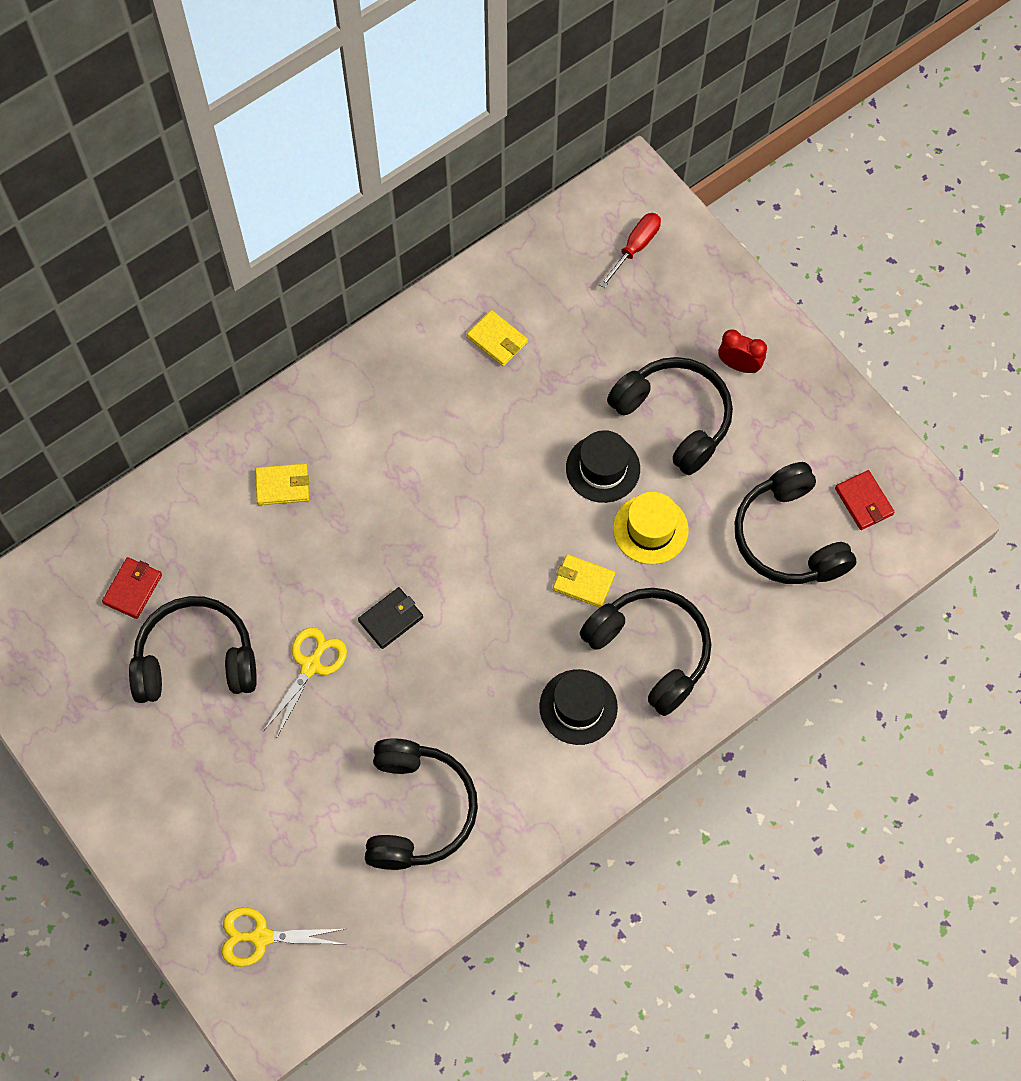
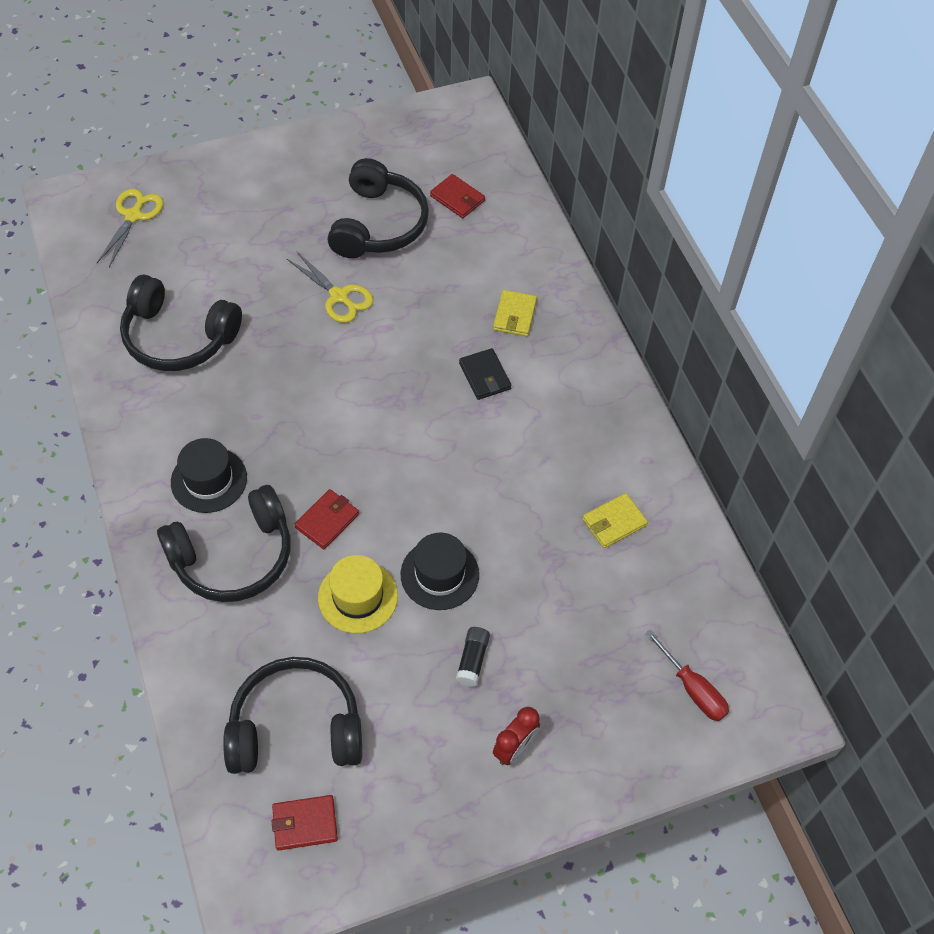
camera: 105 degrees right, 10 degrees down
(391, 619) = (356, 361): black wallet -> black wallet (485, 376)
(583, 582) = (327, 521): yellow wallet -> red wallet
(674, 418) = (472, 660): black headphones -> black glue stick

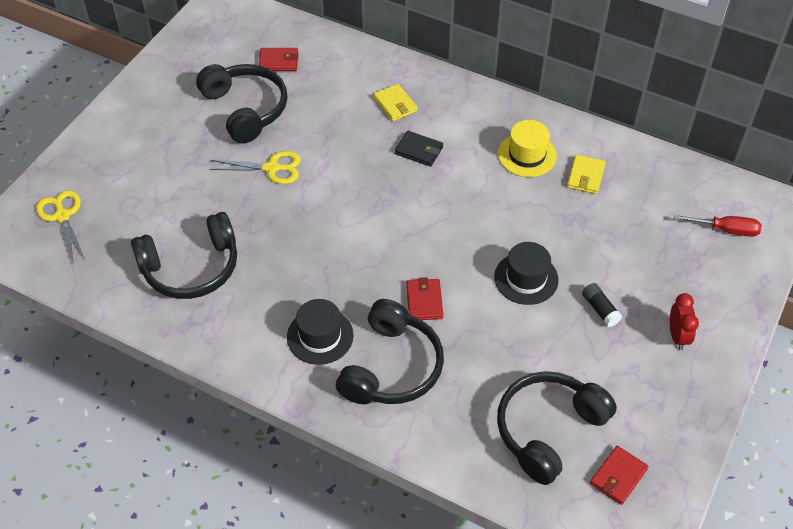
camera: 40 degrees left, 5 degrees down
(358, 597) = (495, 328): yellow hat -> yellow hat (527, 155)

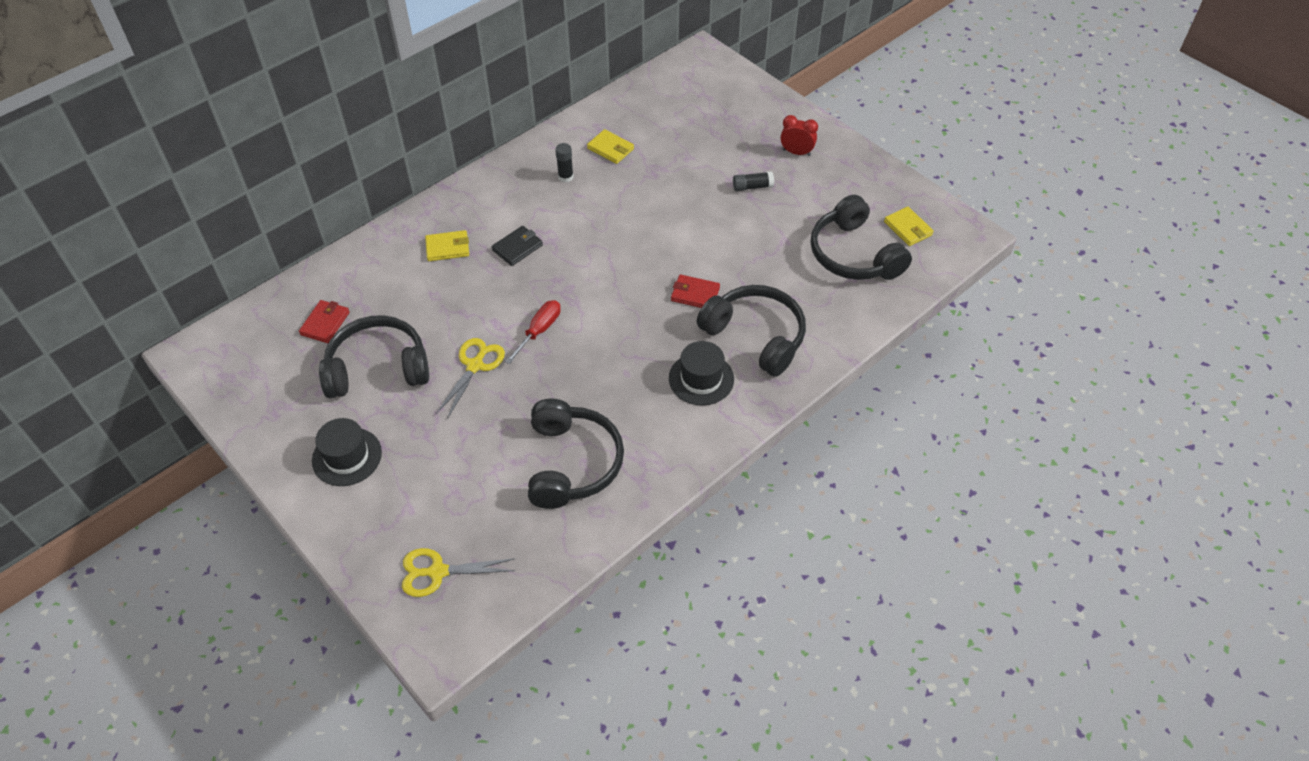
camera: 70 degrees left, 0 degrees up
(526, 278) = (701, 221): black hat -> black hat (347, 456)
(527, 155) = (565, 177): yellow hat -> black glue stick
(618, 476) = (908, 228): red wallet -> yellow wallet
(725, 230) = (708, 90): red screwdriver -> red screwdriver (539, 331)

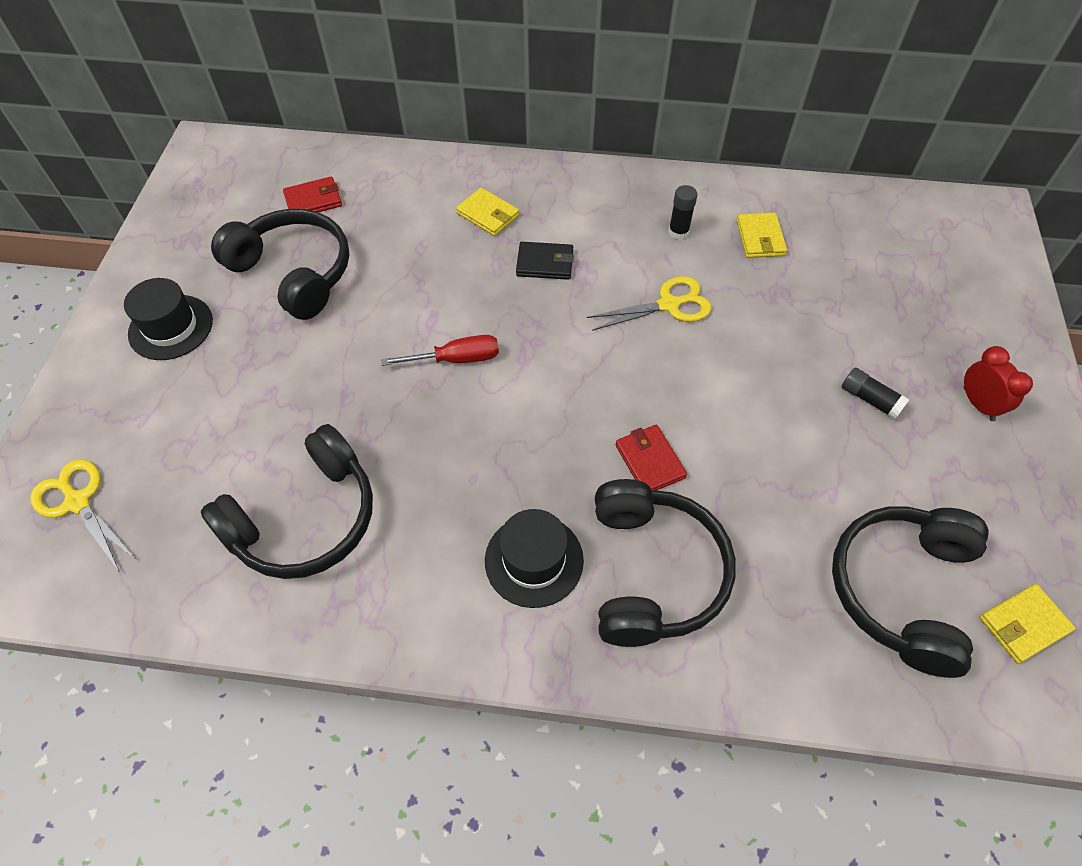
camera: 50 degrees right, 5 degrees up
(475, 366) = (362, 341): yellow scissors -> yellow scissors (669, 305)
(908, 228) = (1023, 624): yellow wallet -> yellow wallet turned 45 degrees clockwise

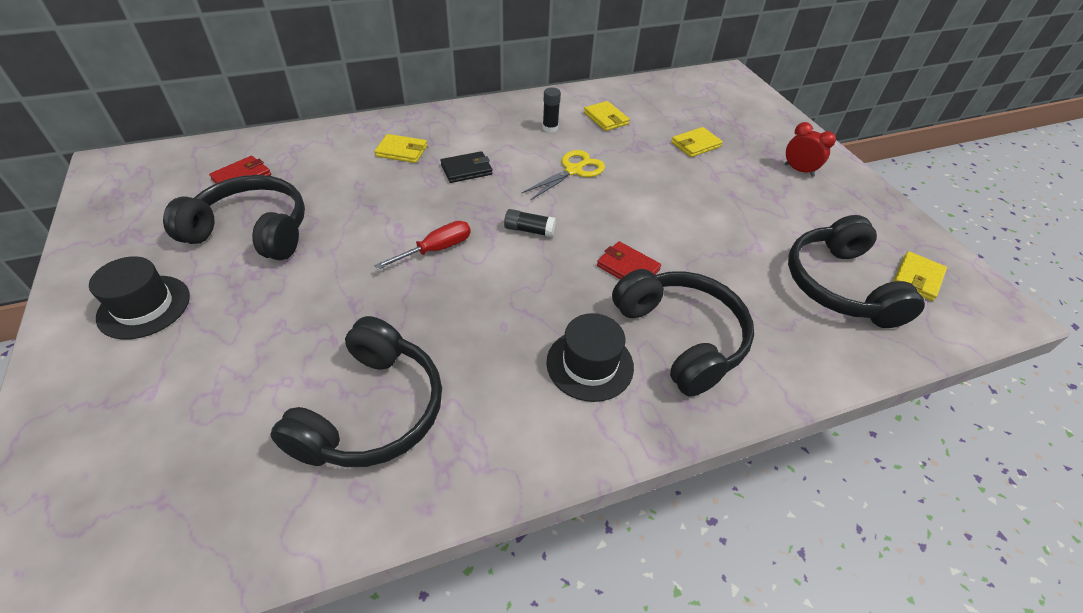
camera: 30 degrees left, 10 degrees down
(78, 502) = (108, 493): yellow scissors -> none
(856, 316) = (696, 144): none -> yellow wallet
(870, 399) = (738, 186): black glue stick -> black glue stick (529, 230)

